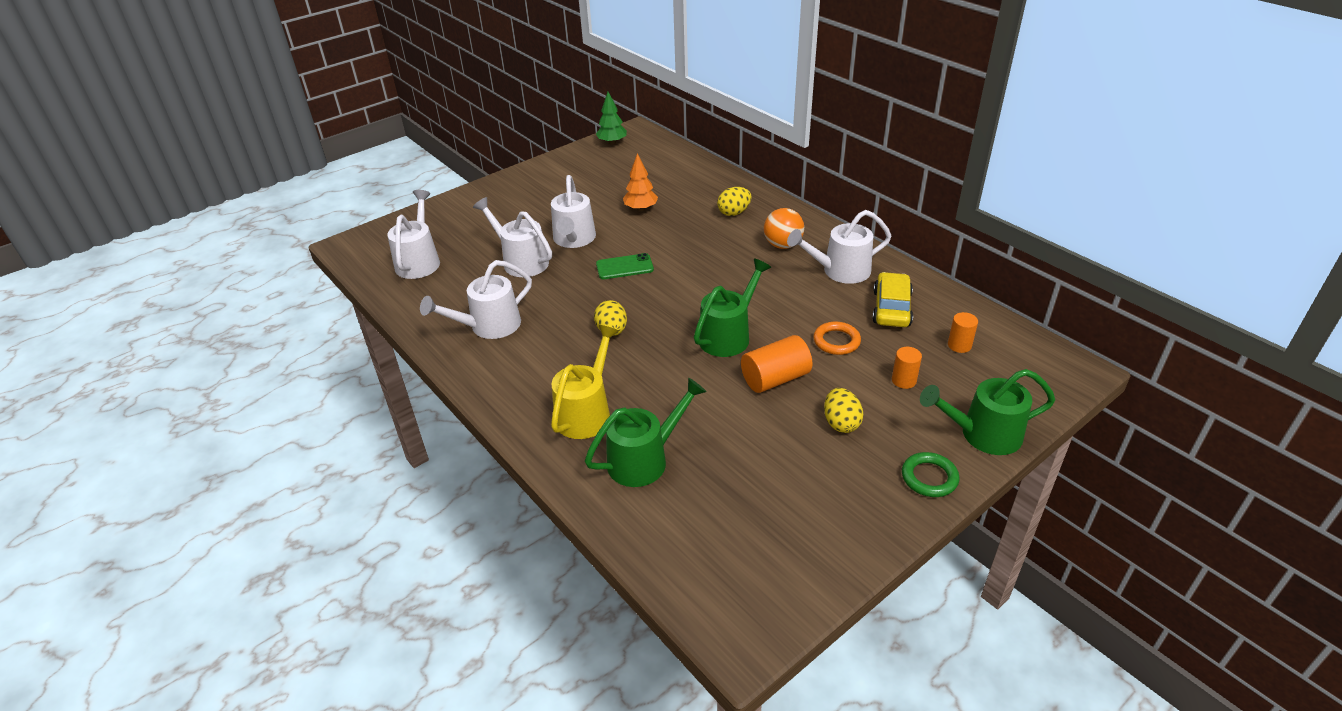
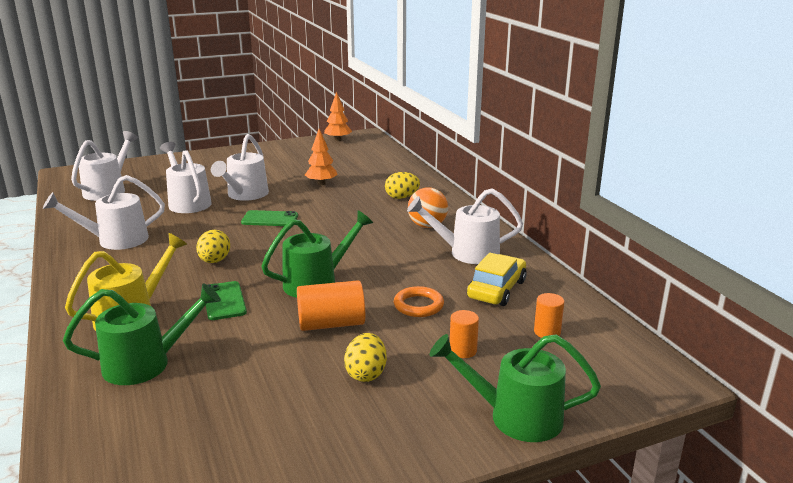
camera: 15 degrees right, 15 degrees down
(612, 142) = (338, 140): green tree -> orange tree
(659, 376) = (224, 301): none -> green phone
(929, 477) = (422, 444): green ring -> none

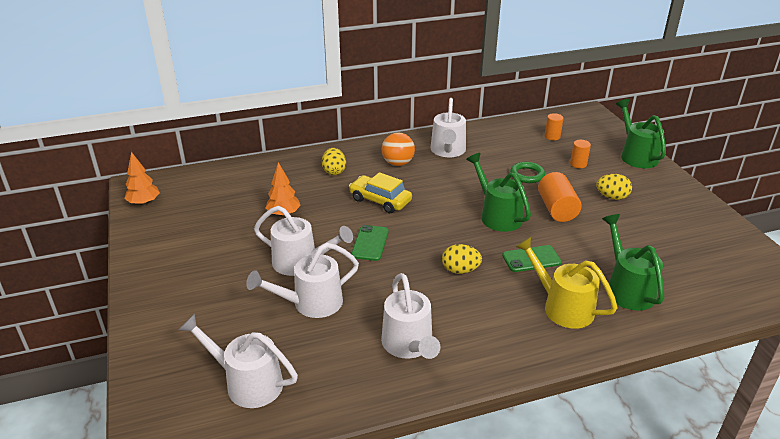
camera: 85 degrees left, 10 degrees up
(418, 305) = (527, 175): orange ring -> green ring
(496, 289) = (502, 146): yellow car -> yellow car (380, 200)
(515, 417) = (636, 155): green watering can -> green watering can turned 150 degrees clockwise

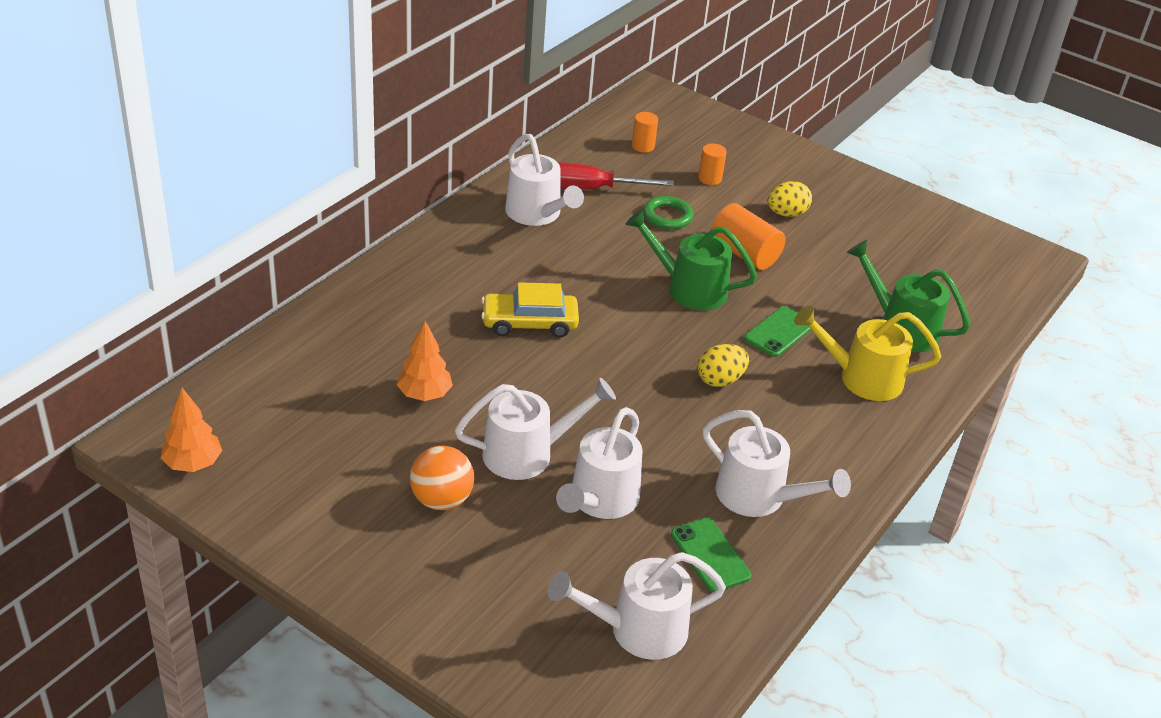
camera: 40 degrees left, 5 degrees up
(334, 171) = (419, 302): yellow egg -> none
(370, 243) = (582, 389): green phone -> green phone (710, 555)
(398, 163) = (492, 257): orange ball -> orange ball (441, 500)
(494, 148) = (590, 189): none -> red screwdriver
(636, 155) = (760, 143): green watering can -> none

